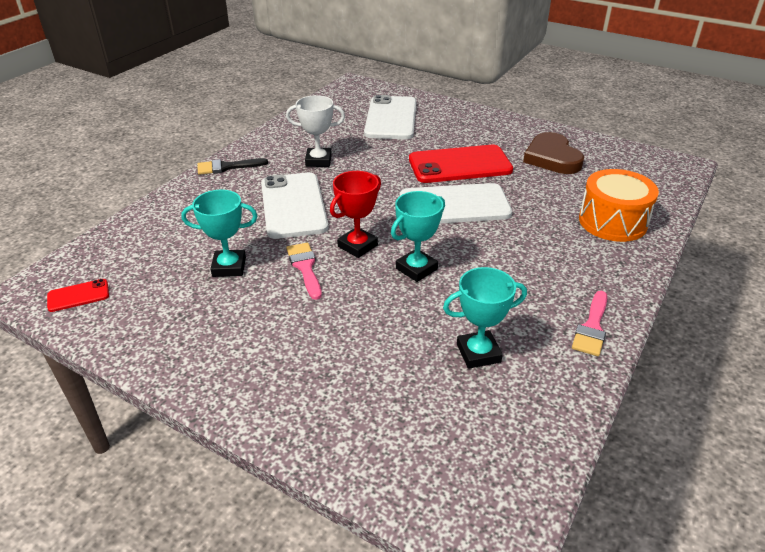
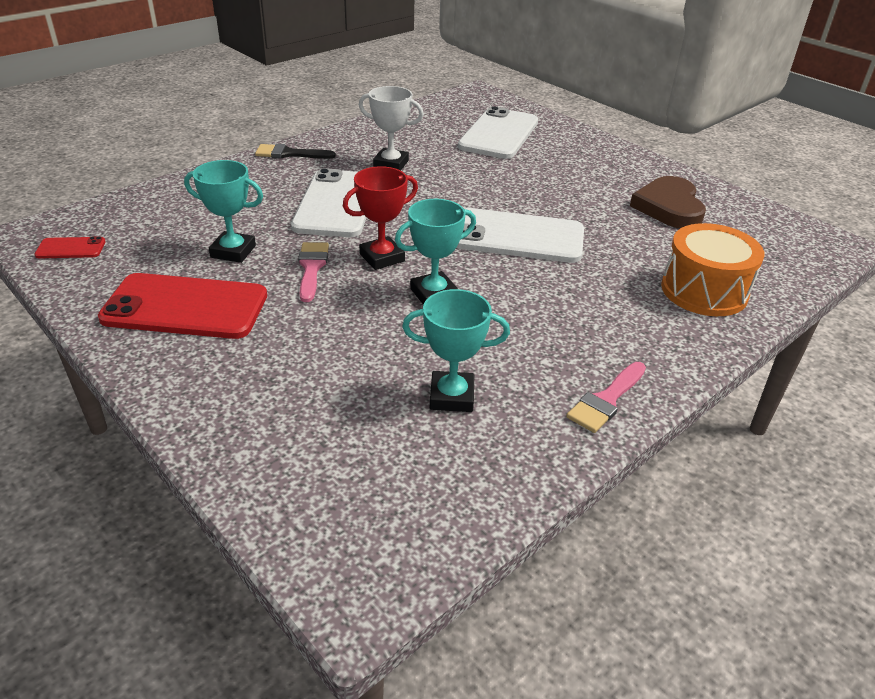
camera: 15 degrees right, 0 degrees up
(460, 165) = (550, 196): red phone -> red phone (185, 307)

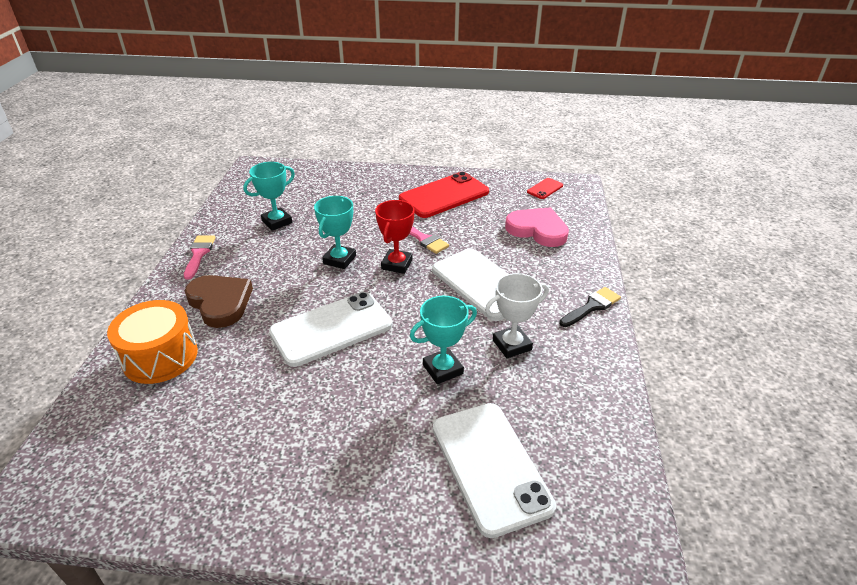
camera: 140 degrees right, 0 degrees up
(191, 216) = (537, 230): none -> pink heart
(233, 251) = (476, 225): turquoise trophy -> turquoise trophy (443, 369)
(669, 207) = (224, 449): brown heart -> brown heart (220, 303)

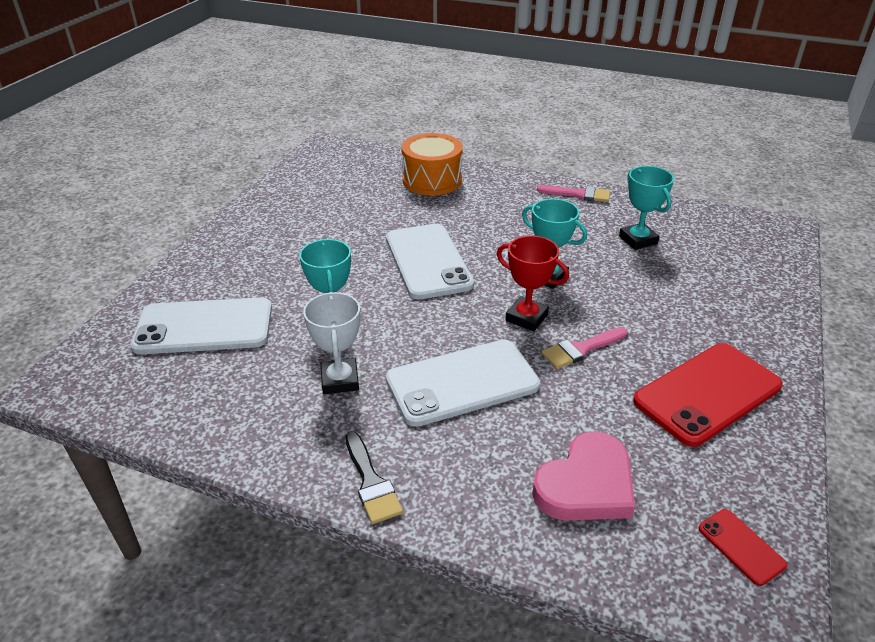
camera: 105 degrees right, 0 degrees up
(220, 303) = (493, 205): brown heart -> none
(444, 195) = (707, 393): red phone -> red phone turned 75 degrees clockwise

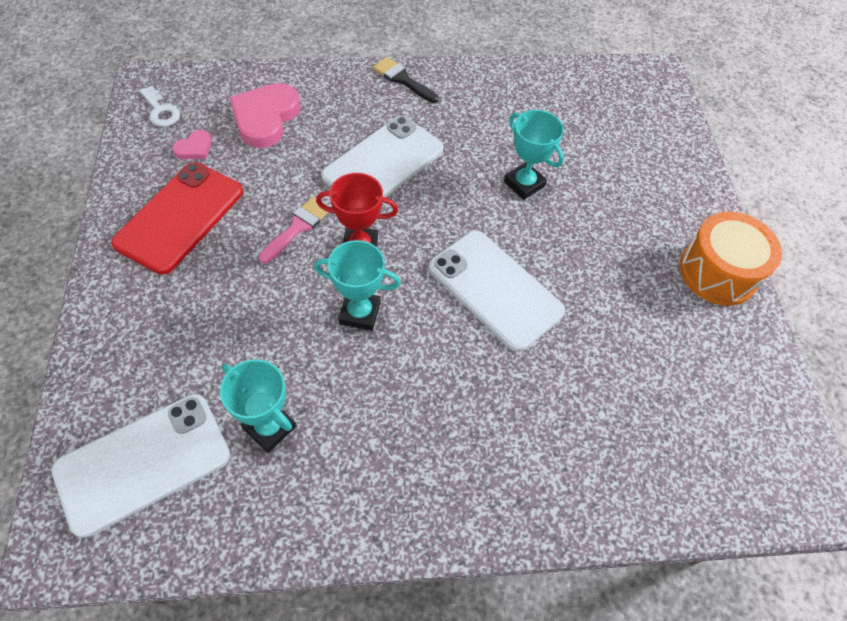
camera: 150 degrees right, 20 degrees up
(204, 327) = (617, 144): white phone -> white phone (143, 462)
(340, 380) = (475, 135): white trophy -> none
(432, 180) = (596, 460): orange drum -> orange drum (718, 272)
(578, 194) = (376, 515): pink brush -> none
(689, 470) = (194, 148): none -> pink heart
(741, 546) = (160, 111): red phone -> white key

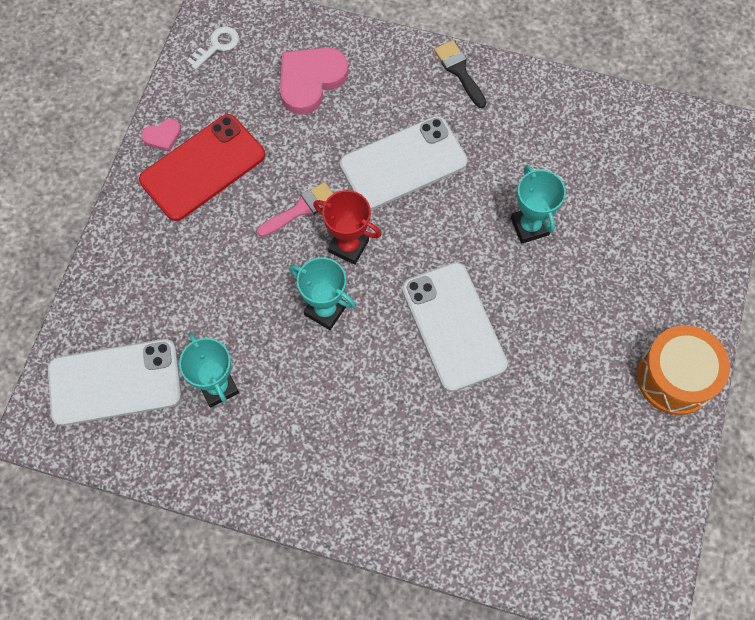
camera: 25 degrees right, 10 degrees up
(160, 111) = (217, 46): white key -> white key turned 120 degrees counterclockwise
(194, 148) = (236, 97): pink heart -> pink heart (162, 136)

